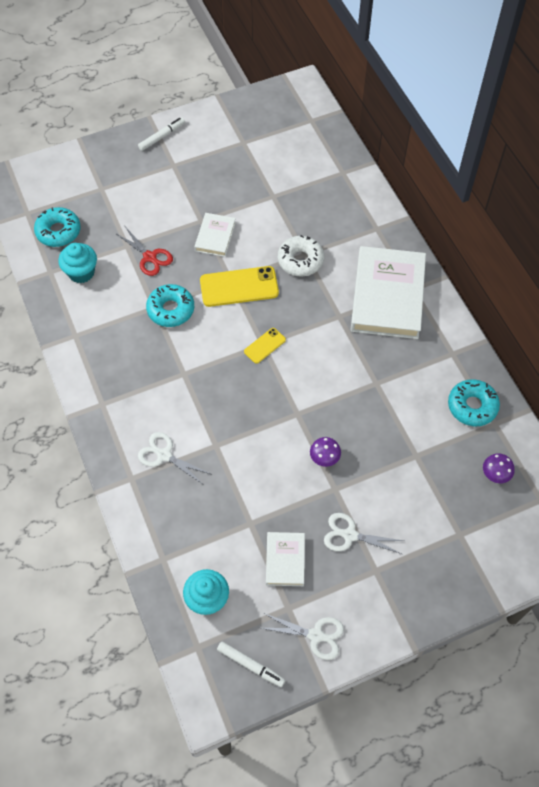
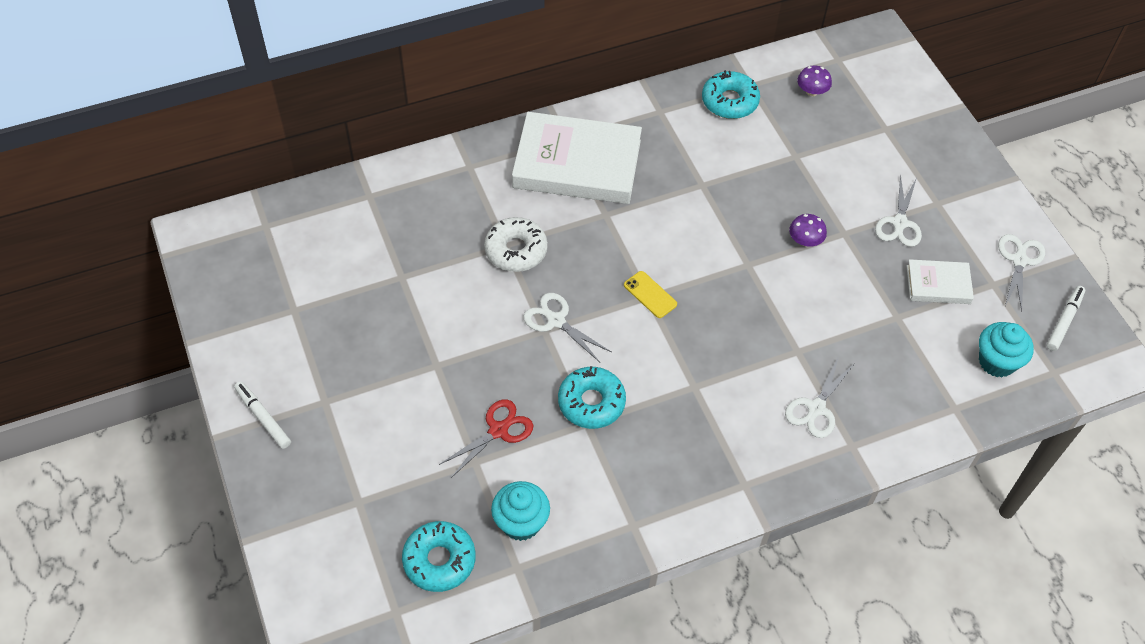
camera: 90 degrees left, 5 degrees down
(215, 237) = (468, 347): white book -> none
(239, 287) = (556, 321): yellow phone -> white scissors

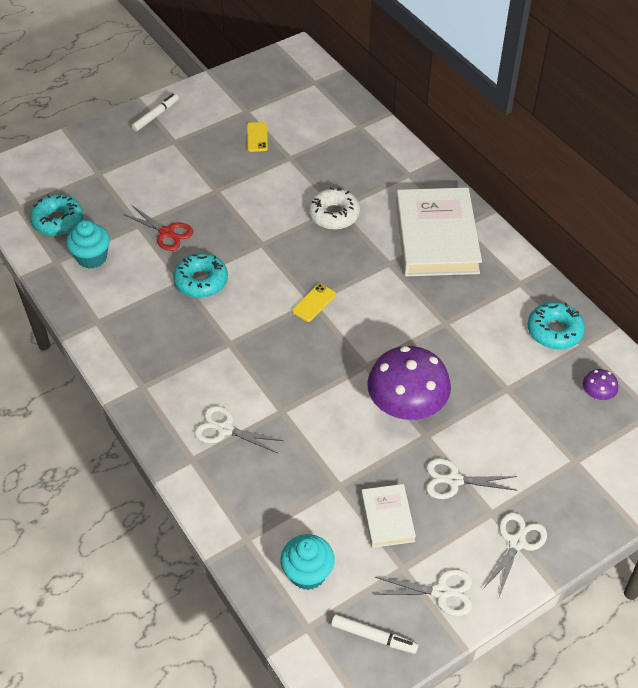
camera: 80 degrees right, 5 degrees down
(351, 305) = (257, 137): none -> yellow phone
(556, 321) = (272, 249): white scissors -> white scissors (517, 542)
(805, 240) = (406, 405): purple mushroom -> purple mushroom, size x2.31

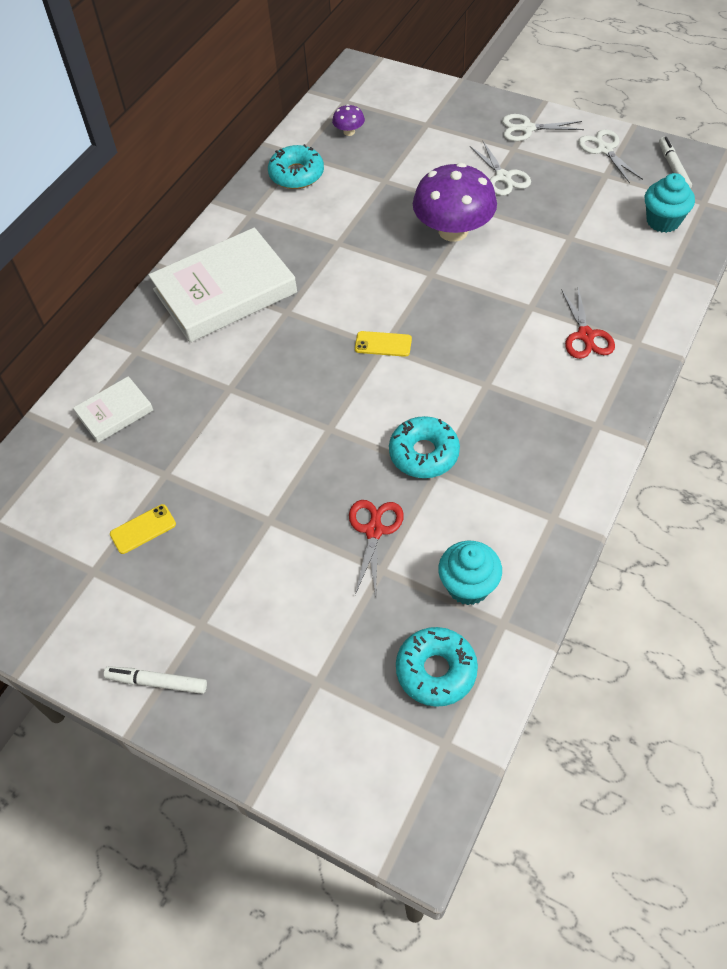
camera: 115 degrees left, 5 degrees up
(225, 429) = (585, 335): white scissors -> red scissors
(334, 215) = (242, 386): white donut -> none
(387, 518) = (572, 199): white book -> white book (115, 412)

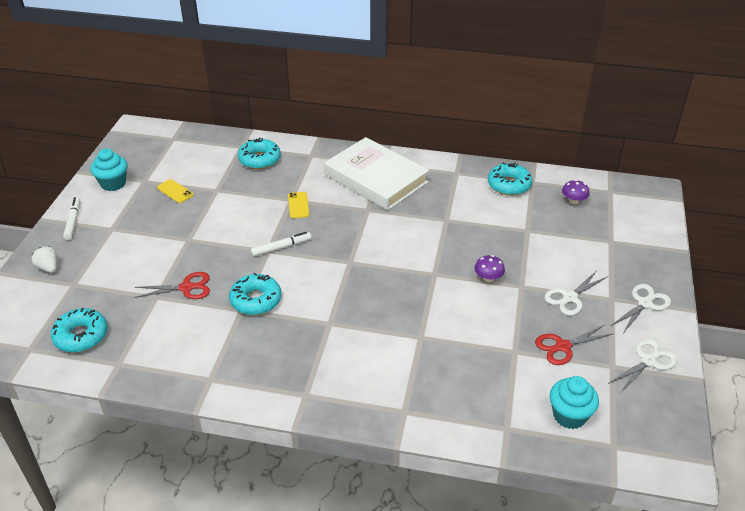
camera: 70 degrees right, 15 degrees down
(115, 412) = (259, 159): white book -> turquoise donut
(265, 720) = (48, 268): none -> white strawberry
(383, 344) = (352, 261): yellow phone -> yellow phone (298, 205)
(453, 231) = (488, 278): purple mushroom -> purple mushroom, size x0.43
(468, 586) = (146, 341): turquoise cupcake -> turquoise cupcake (113, 183)
(527, 128) = (645, 303): white scissors -> white scissors turned 60 degrees clockwise
(585, 335) = (400, 376): red scissors -> red scissors (563, 346)
(673, 168) = (653, 417): white marker -> white marker (281, 247)

